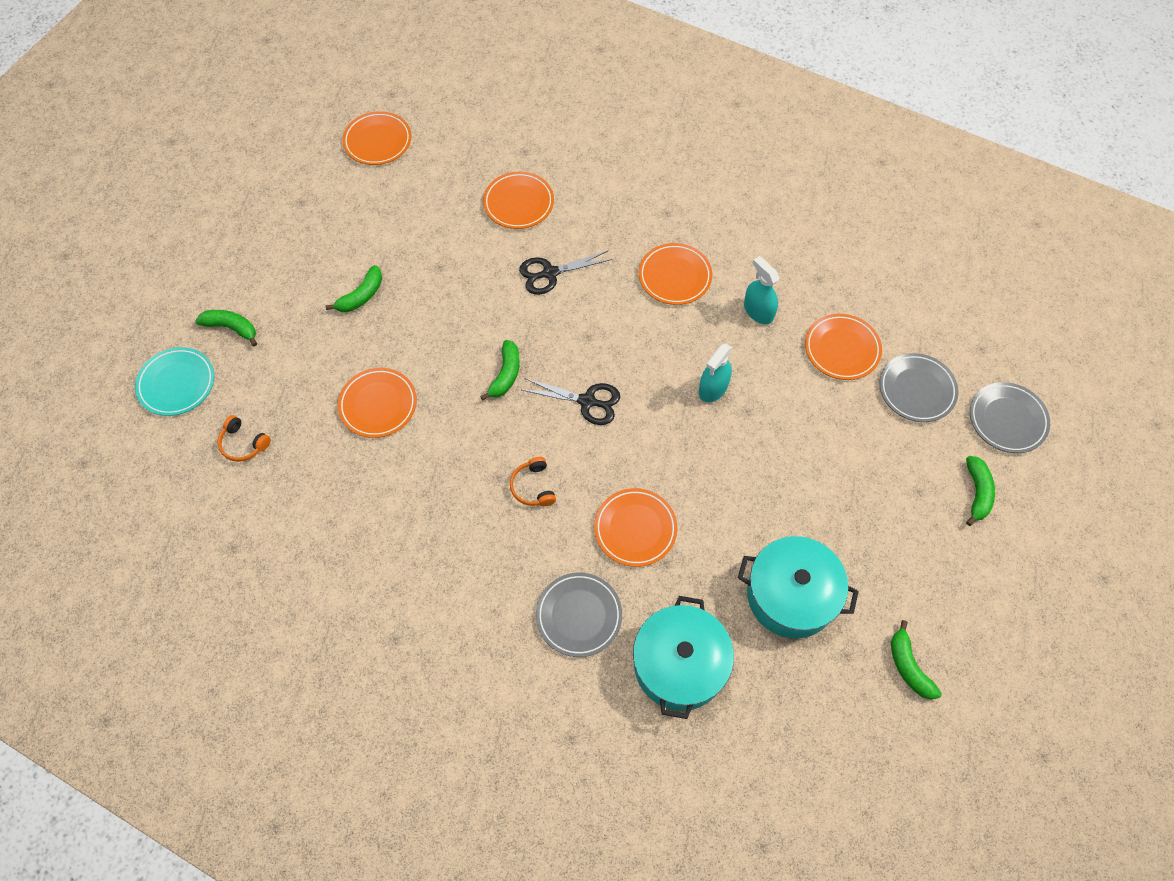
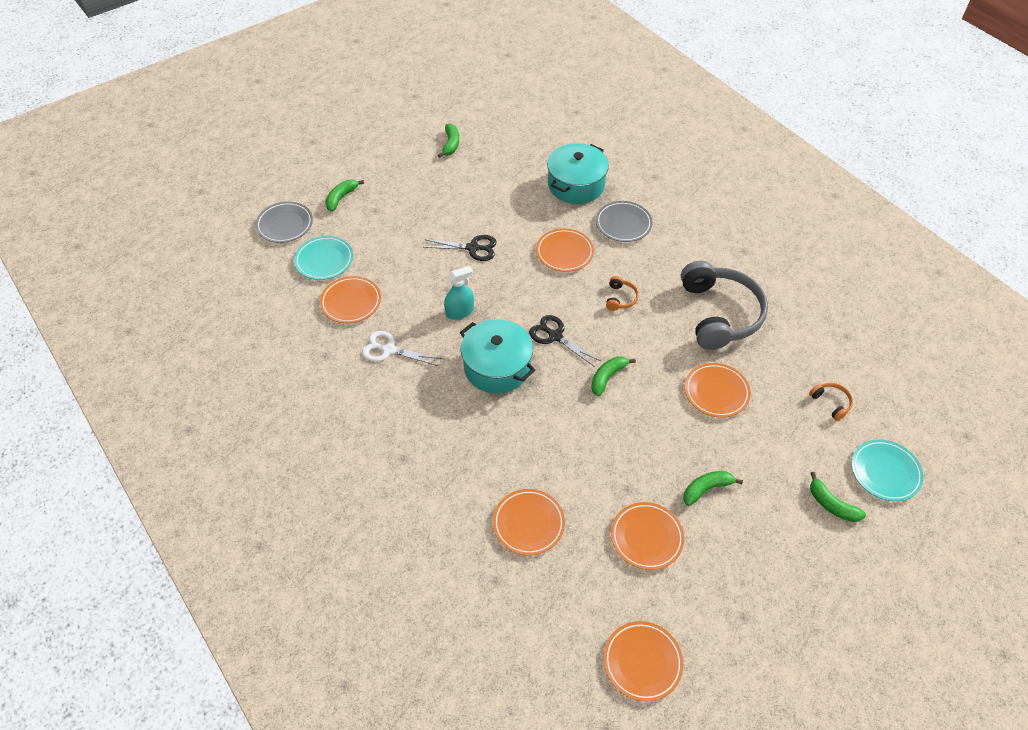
camera: 155 degrees left, 10 degrees down
(401, 515) = (719, 314): none -> grey headphones
(550, 273) = (533, 444): black scissors -> black scissors (473, 248)
(675, 276) = (433, 400): orange plate -> orange plate (646, 537)
(758, 311) = (389, 350): turquoise spray bottle -> white scissors
(791, 595) = (491, 191): turquoise pot -> turquoise pot (497, 367)
(916, 390) = (324, 260): grey plate -> turquoise plate

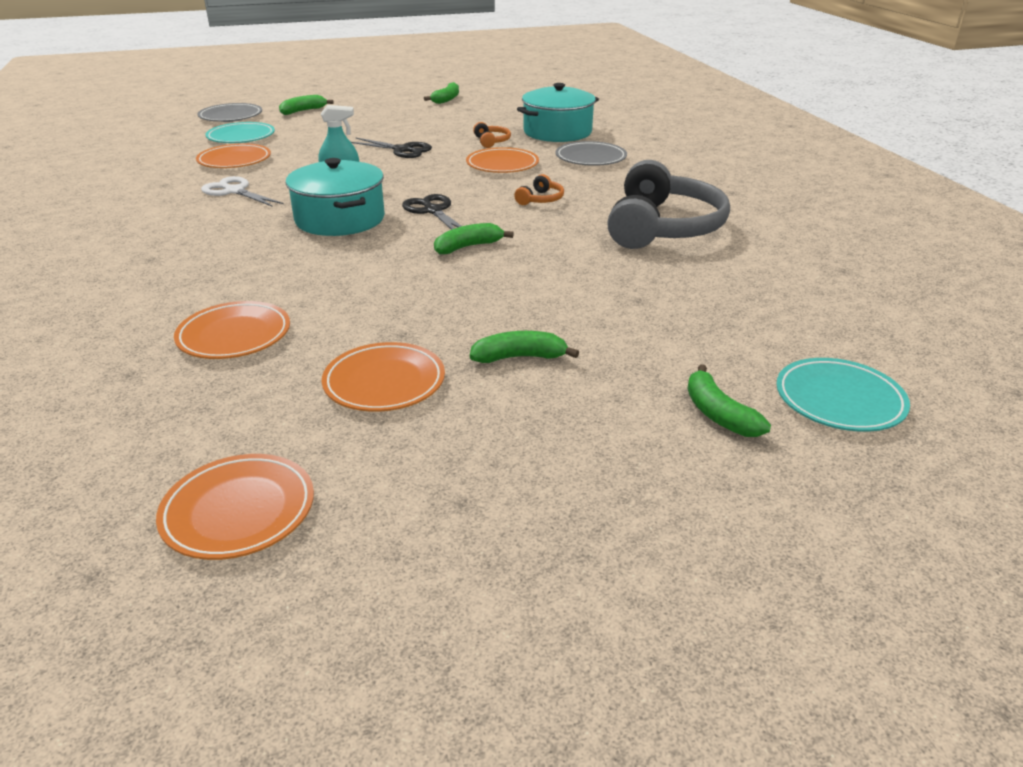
camera: 20 degrees right, 20 degrees down
(716, 392) = (608, 281): orange plate -> none
(831, 403) = (782, 319): orange headphones -> orange headphones (491, 141)

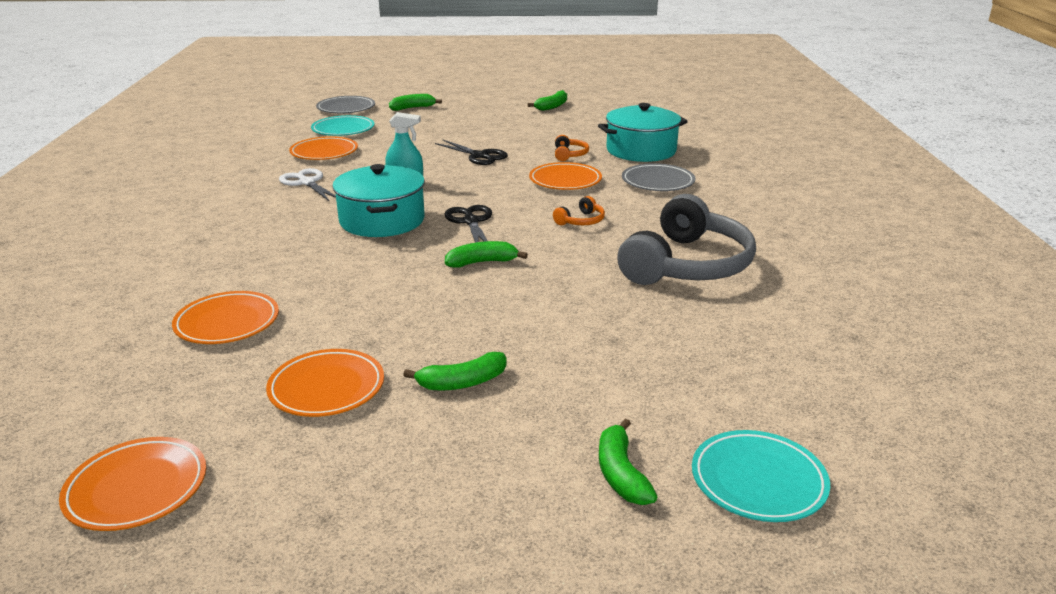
camera: 15 degrees right, 5 degrees down
(519, 357) = (462, 382): green banana -> green banana turned 150 degrees clockwise

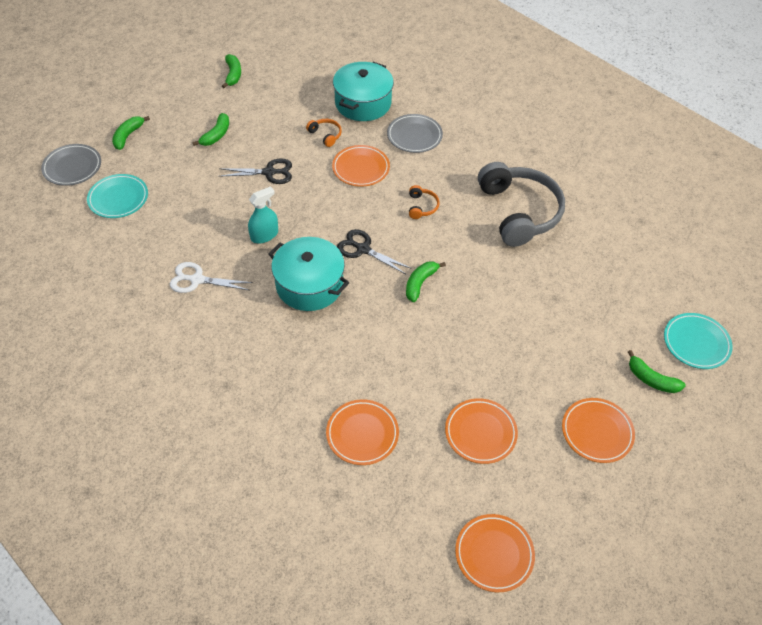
camera: 45 degrees left, 25 degrees up
(324, 152) = (151, 237): orange plate -> orange plate (597, 432)
(462, 382) = (531, 379): green banana -> green banana (216, 135)

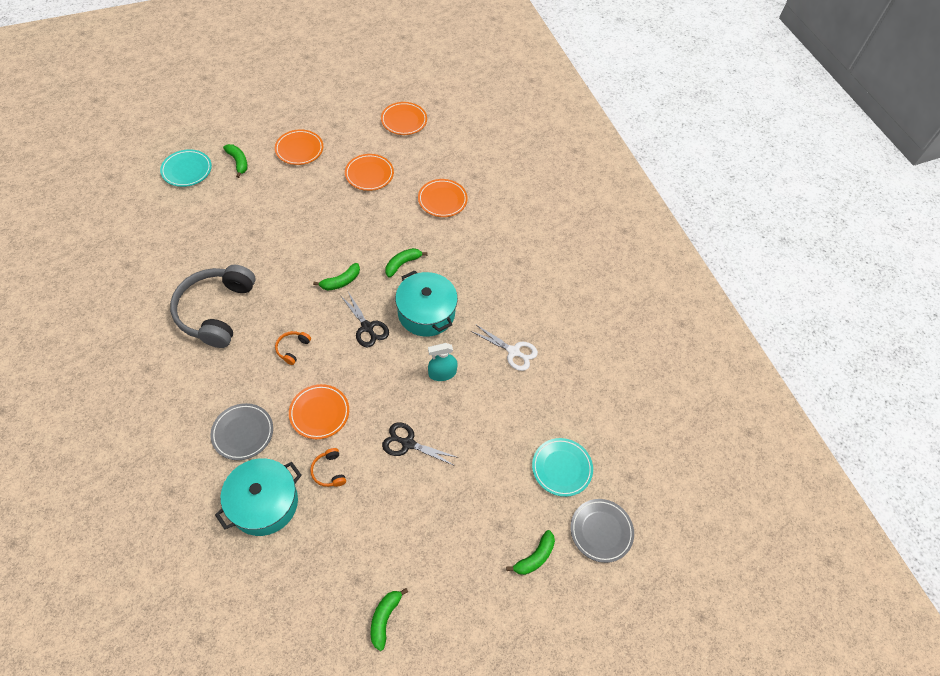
camera: 160 degrees left, 5 degrees up
(216, 135) = (440, 519): green banana -> green banana (402, 264)

